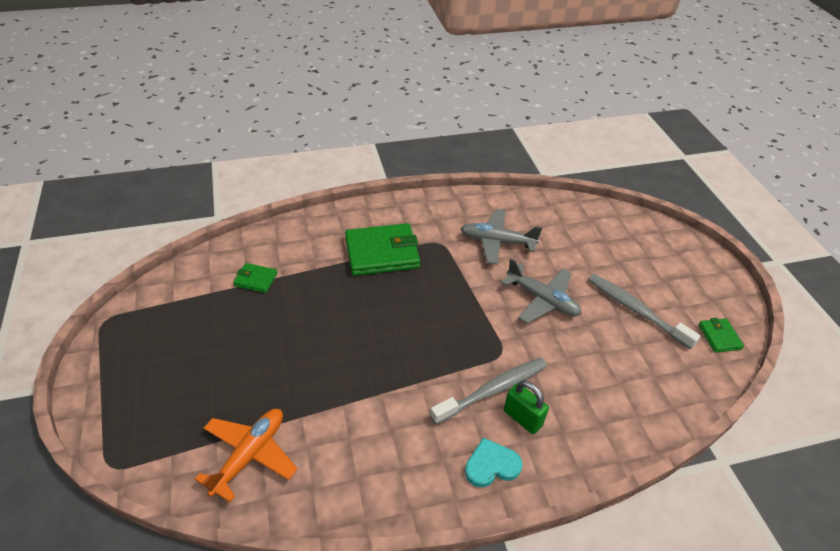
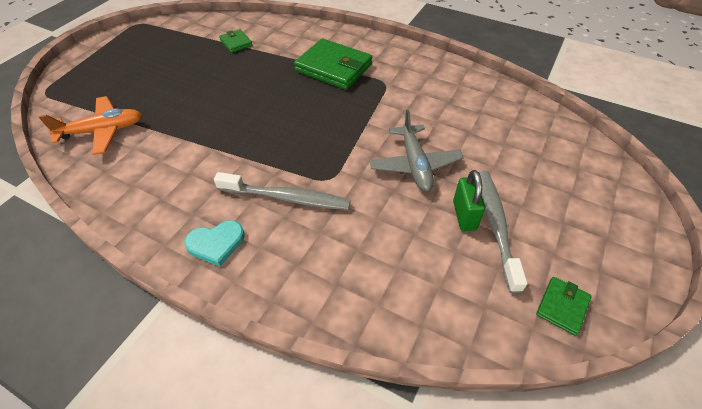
camera: 45 degrees right, 5 degrees up
(491, 465) = (216, 243): turquoise heart -> turquoise heart turned 135 degrees clockwise
(497, 242) = (433, 105): grey plane -> none
(522, 418) = (281, 231): green padlock -> green padlock (464, 215)

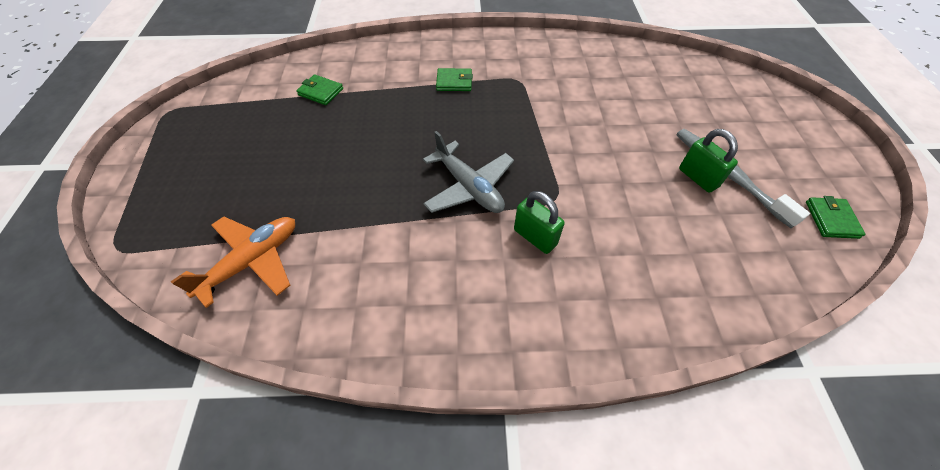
camera: 30 degrees left, 5 degrees up
(216, 243) = (511, 321): turquoise heart -> none
(286, 198) = (535, 237): grey toothbrush -> green padlock
(333, 68) = (454, 82): green wallet -> green wallet, size x0.49
(414, 164) = (617, 149): grey plane -> grey plane (469, 187)

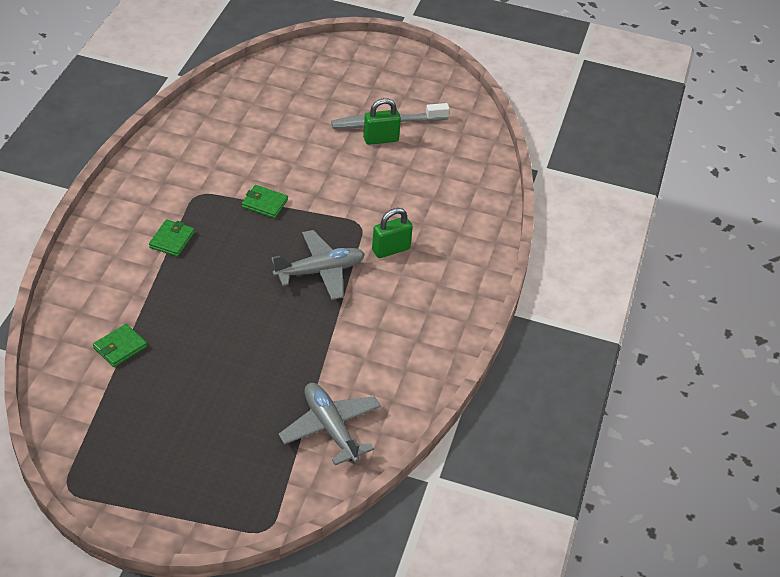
camera: 75 degrees left, 10 degrees down
(252, 261) = (330, 428): orange plane -> grey plane
(831, 219) = (449, 97): green wallet -> green wallet (264, 203)

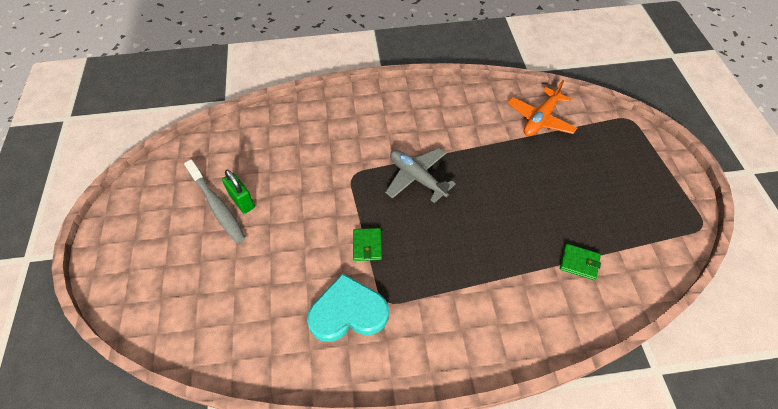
camera: 110 degrees left, 10 degrees up
(172, 240) = (451, 290): green wallet -> none
(207, 168) = (348, 312): none -> turquoise heart
(330, 428) = (540, 119): grey plane -> orange plane
(391, 250) = (368, 148): green padlock -> none

